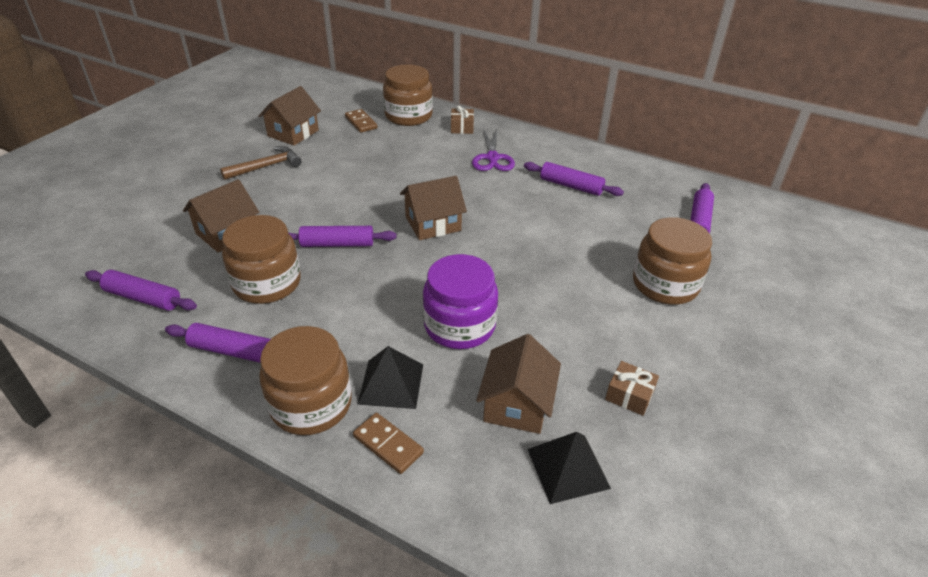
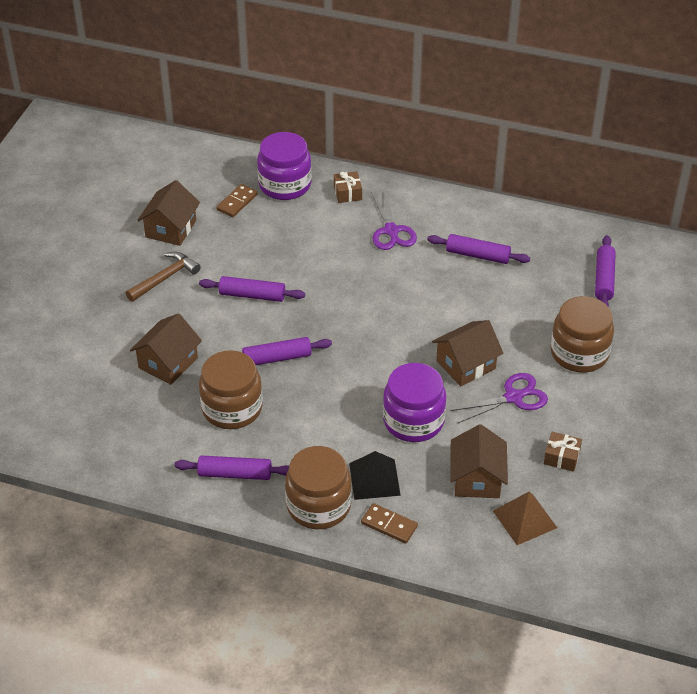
camera: 10 degrees left, 5 degrees up
(143, 298) = (130, 440): purple rolling pin -> purple rolling pin (252, 295)
(361, 122) = (237, 202): brown domino -> brown domino turned 75 degrees clockwise
(408, 116) = (285, 185): brown jar -> purple jar
(433, 224) = (357, 321): brown house -> brown house (466, 365)
(568, 468) = (524, 519): black pyramid -> brown pyramid
(582, 318) = (514, 397): none -> purple scissors

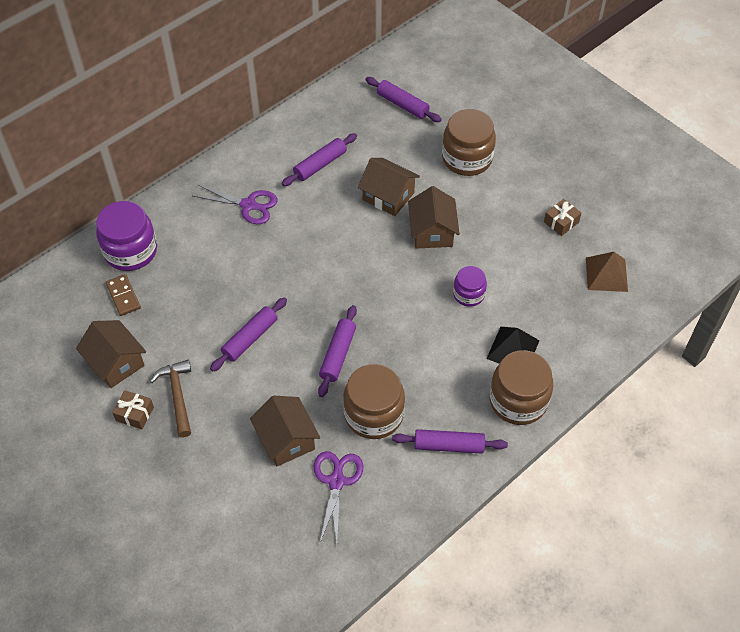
camera: 60 degrees left, 10 degrees up
(235, 474) = (449, 445): purple rolling pin -> purple rolling pin turned 60 degrees clockwise
(347, 193) = (178, 212): brown gift -> brown gift (134, 414)
(389, 525) = (564, 362): brown domino -> none
(413, 421) = (468, 294): purple jar -> purple jar, size x0.58
(477, 478) = (551, 283): brown house -> brown house (388, 196)
(514, 397) = (485, 219): purple scissors -> purple scissors (336, 481)

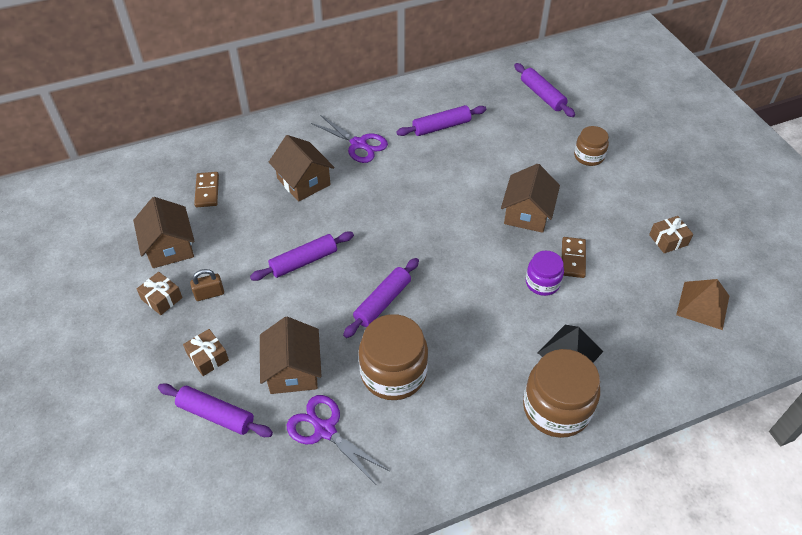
camera: 20 degrees right, 5 degrees down
(130, 251) = (234, 155): purple jar -> none
(177, 396) = (209, 294): brown hammer -> brown padlock
(205, 453) = (208, 357): none -> brown gift
(336, 481) = (324, 430): purple scissors -> purple scissors turned 75 degrees counterclockwise
(388, 196) = (496, 170): brown house -> brown house (303, 181)
(449, 445) = (460, 432): purple rolling pin -> purple rolling pin (216, 414)
(467, 158) = (588, 156): brown jar -> brown jar, size x0.58
(487, 264) = (573, 259): none -> brown domino

